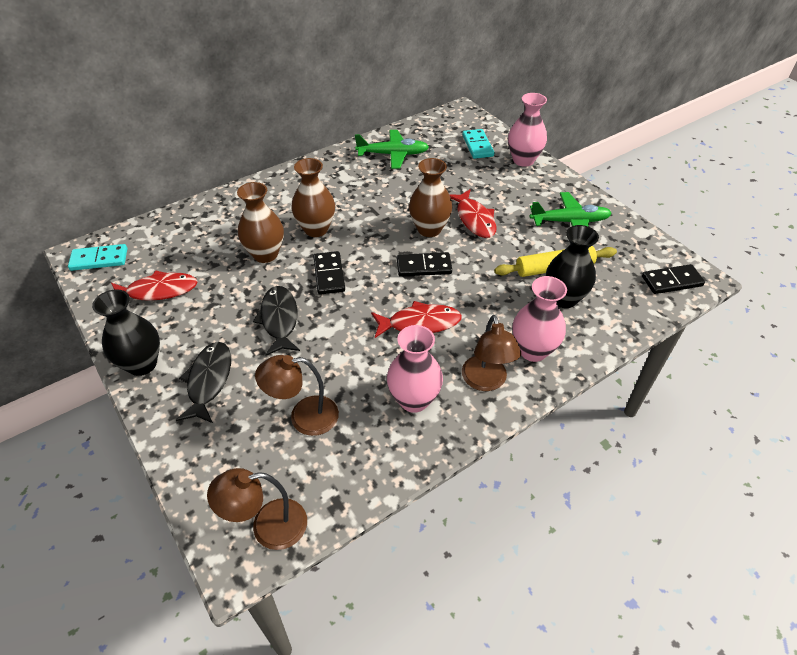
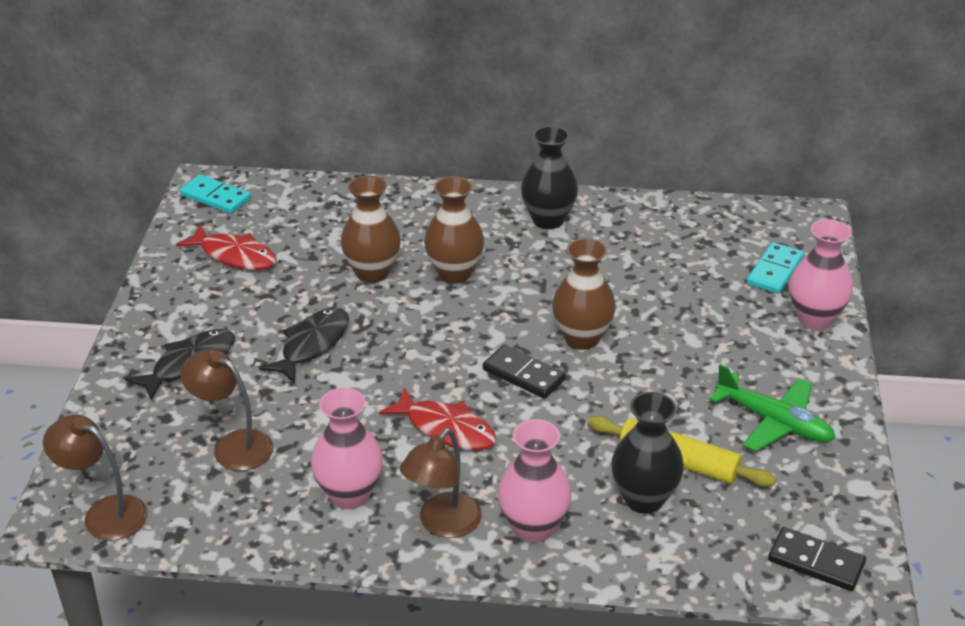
camera: 40 degrees right, 10 degrees down
(142, 364) = (151, 316): black vase -> black vase (548, 220)
(329, 274) = (412, 328): black domino -> none
(393, 154) = (648, 231): green plane -> none
(474, 219) = (652, 355): red fish -> none

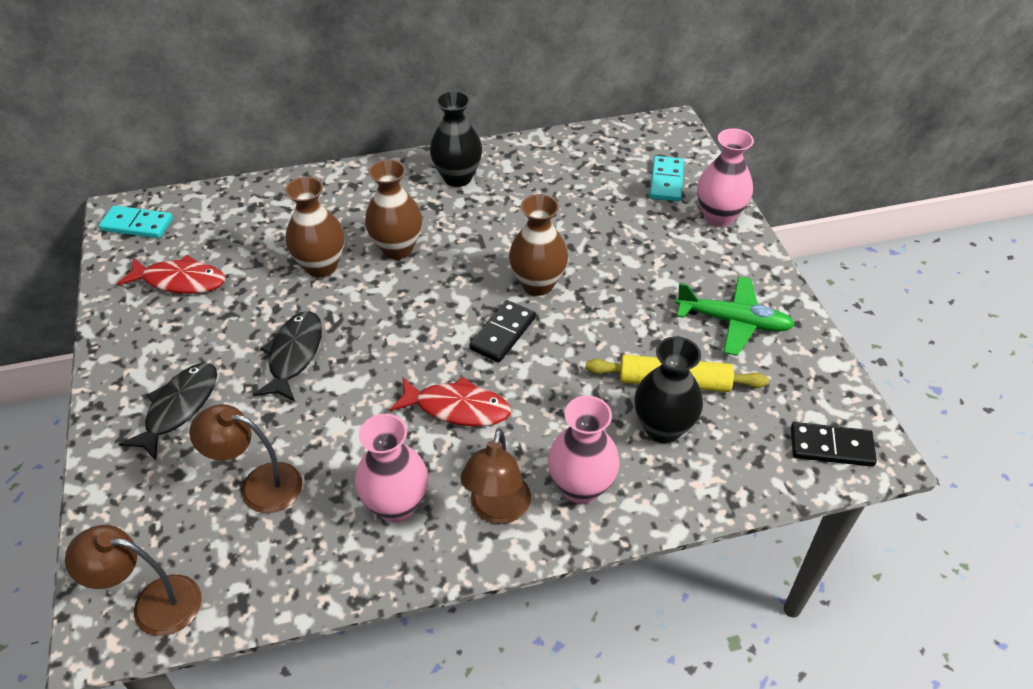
camera: 20 degrees left, 10 degrees up
(523, 375) = (503, 333): black domino -> black domino turned 75 degrees counterclockwise

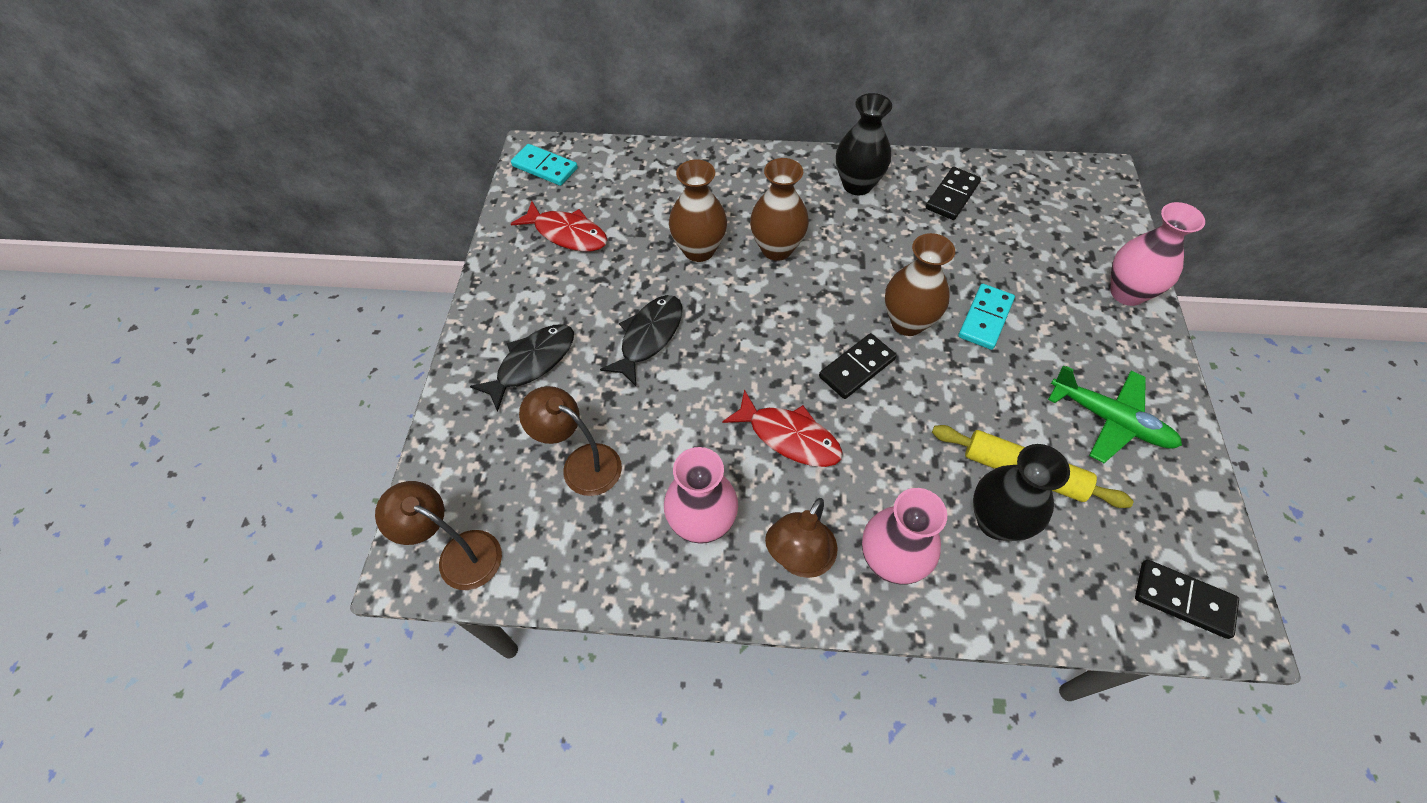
camera: 20 degrees right, 10 degrees up
(547, 169) = (952, 196): none -> black domino
(666, 181) = (1079, 238): turquoise domino -> turquoise domino (985, 318)

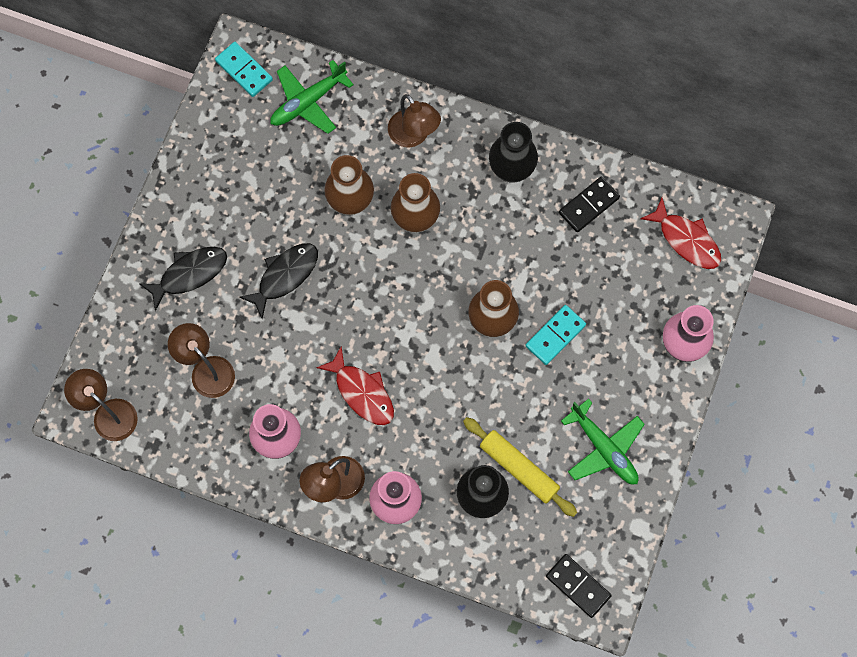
camera: 15 degrees right, 15 degrees up
(567, 234) = (246, 153): red fish -> red fish (686, 240)
(621, 178) = (308, 102): none -> green plane
(743, 180) = (413, 136): none -> brown lamp
(857, 368) = (435, 350): black domino -> none

